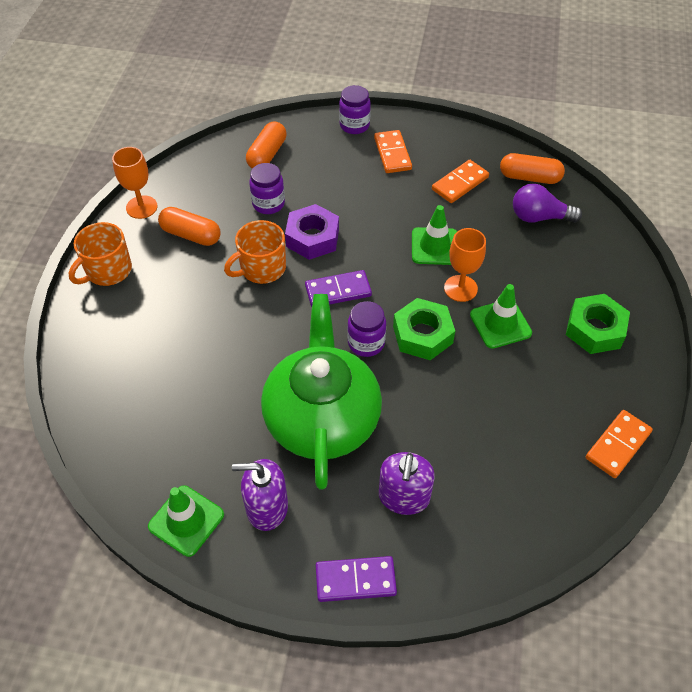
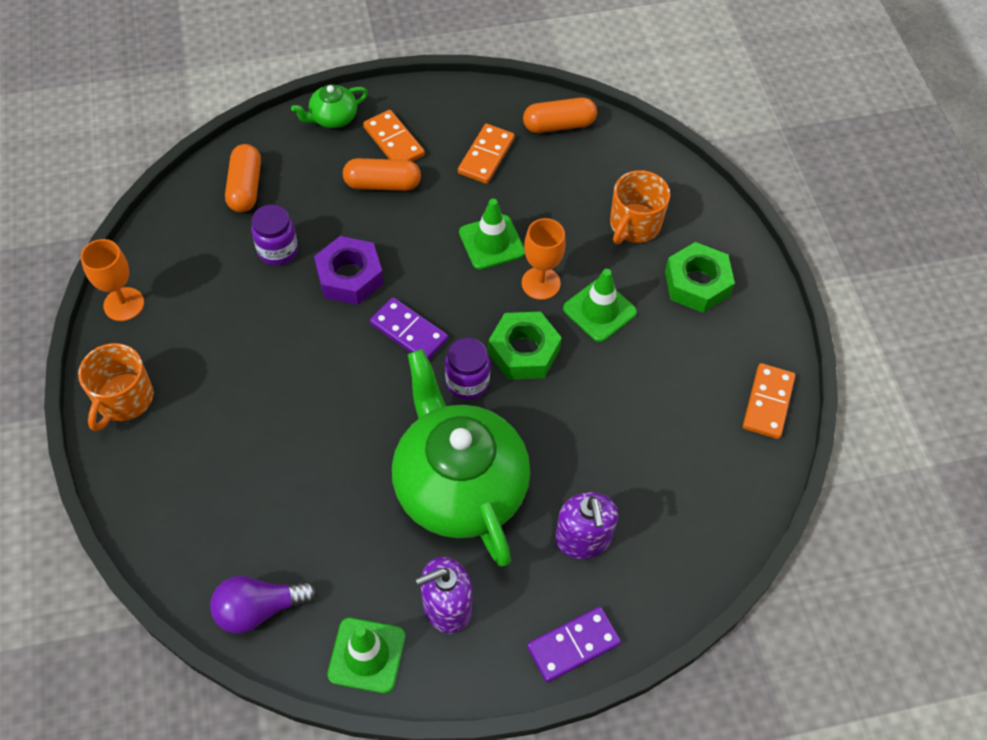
camera: 25 degrees left, 5 degrees up
(191, 235) = (203, 320): orange capsule -> orange capsule (382, 184)
(261, 268) = (308, 334): orange mug -> orange mug (634, 225)
(338, 291) = (409, 332): purple domino -> purple domino turned 75 degrees clockwise
(354, 125) = (333, 118): purple jar -> green teapot
(539, 217) = (588, 171): purple light bulb -> purple light bulb (259, 609)

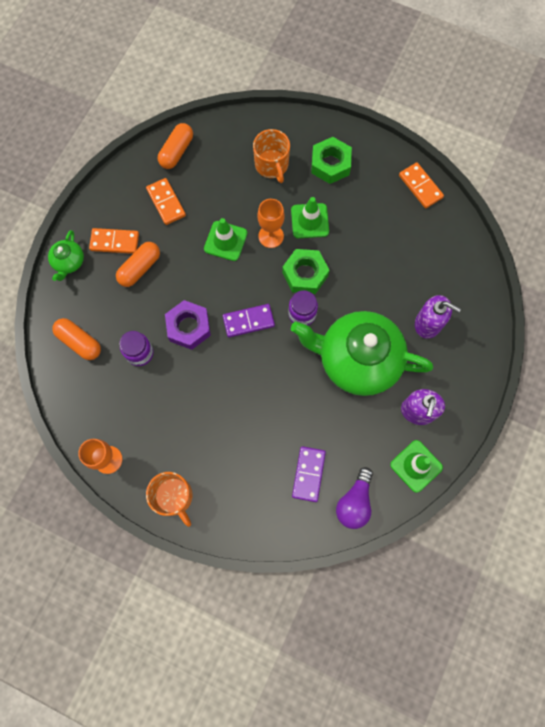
camera: 50 degrees left, 15 degrees up
(573, 645) = (478, 368): purple domino -> purple domino (308, 474)

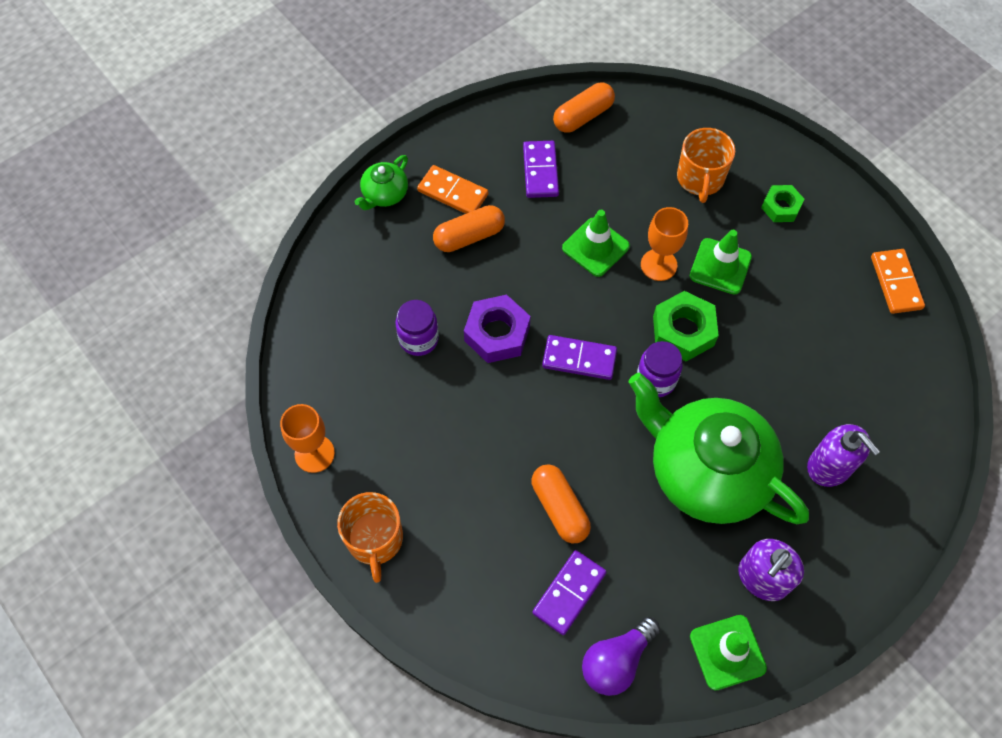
camera: 25 degrees right, 10 degrees down
(79, 342) = (350, 294): orange capsule -> orange capsule (559, 508)
(166, 202) = (540, 171): orange domino -> purple domino
(330, 164) = (781, 207): green nut -> green nut, size x0.63

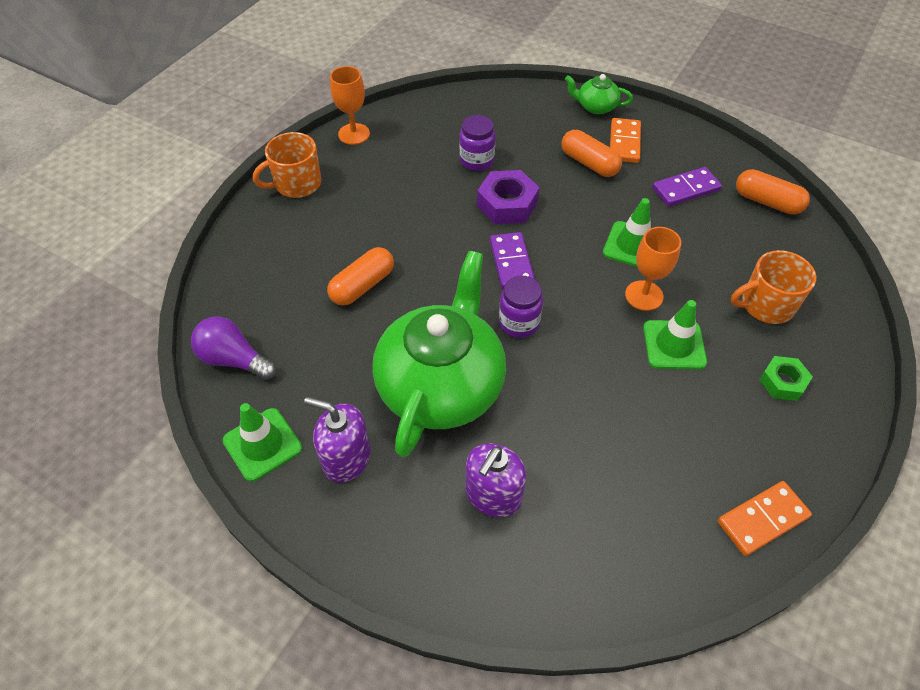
camera: 70 degrees right, 10 degrees down
(569, 593) = (287, 311): purple domino -> none
(683, 331) = (583, 331): green nut -> none

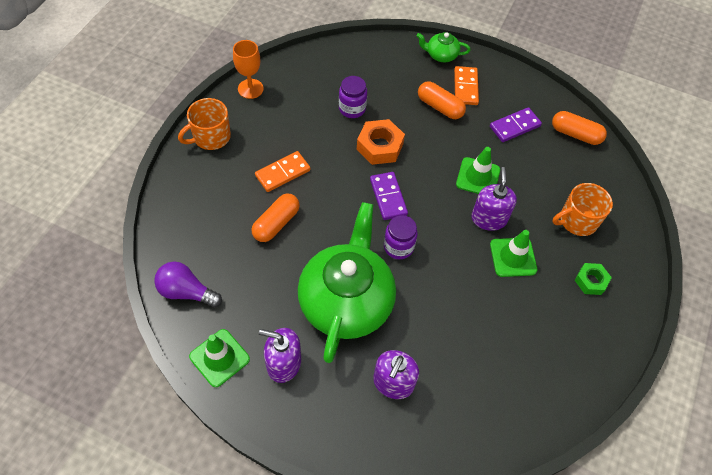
camera: 10 degrees left, 5 degrees up
(507, 204) = (380, 146): purple nut -> orange nut
(644, 295) = (489, 218): orange goblet -> purple soap dispenser
(762, 519) = (580, 385): orange domino -> orange domino (282, 173)

